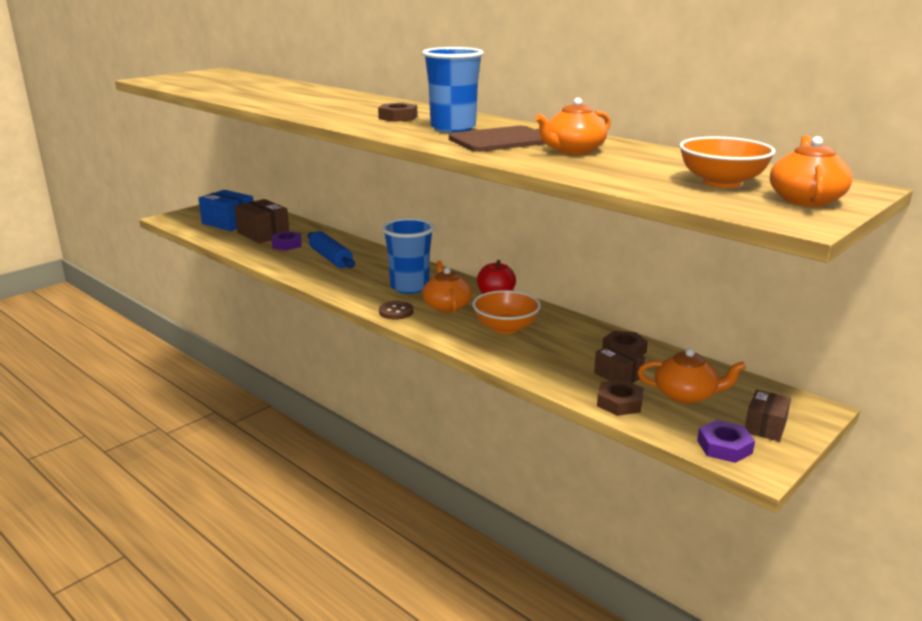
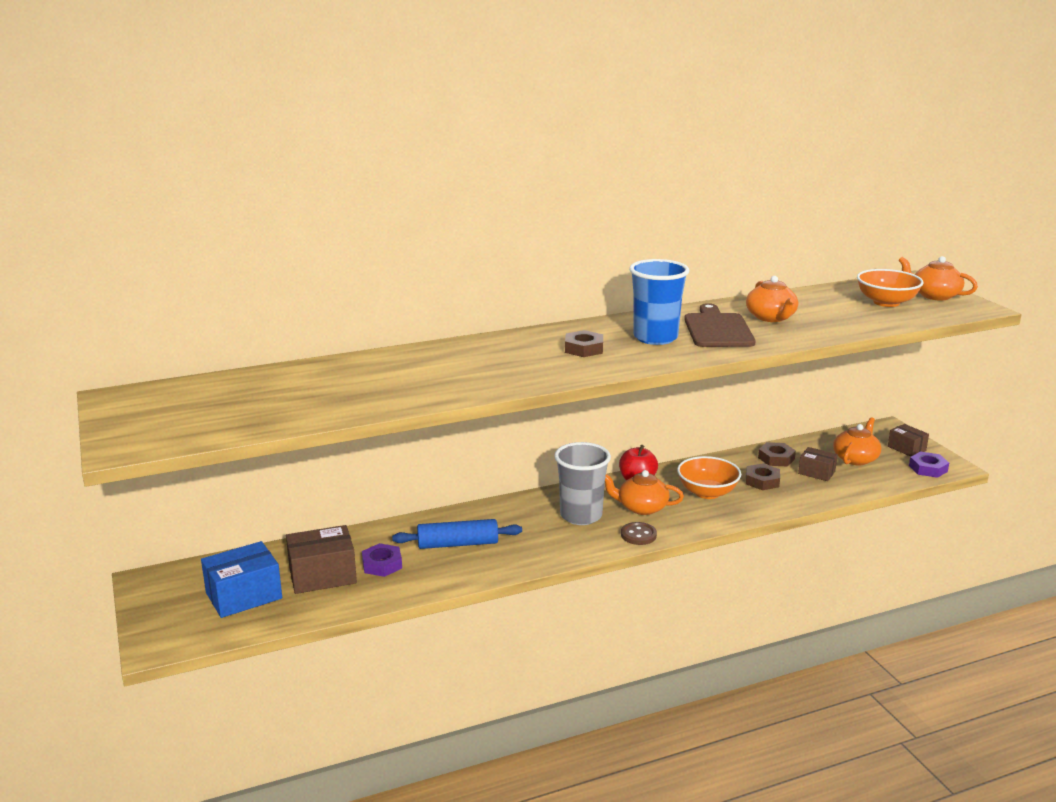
camera: 65 degrees left, 0 degrees up
(409, 287) = (581, 516): blue cup -> grey cup
(618, 375) = (816, 472): brown box -> brown box turned 45 degrees clockwise
(619, 403) = (858, 484): brown nut -> brown nut (762, 481)

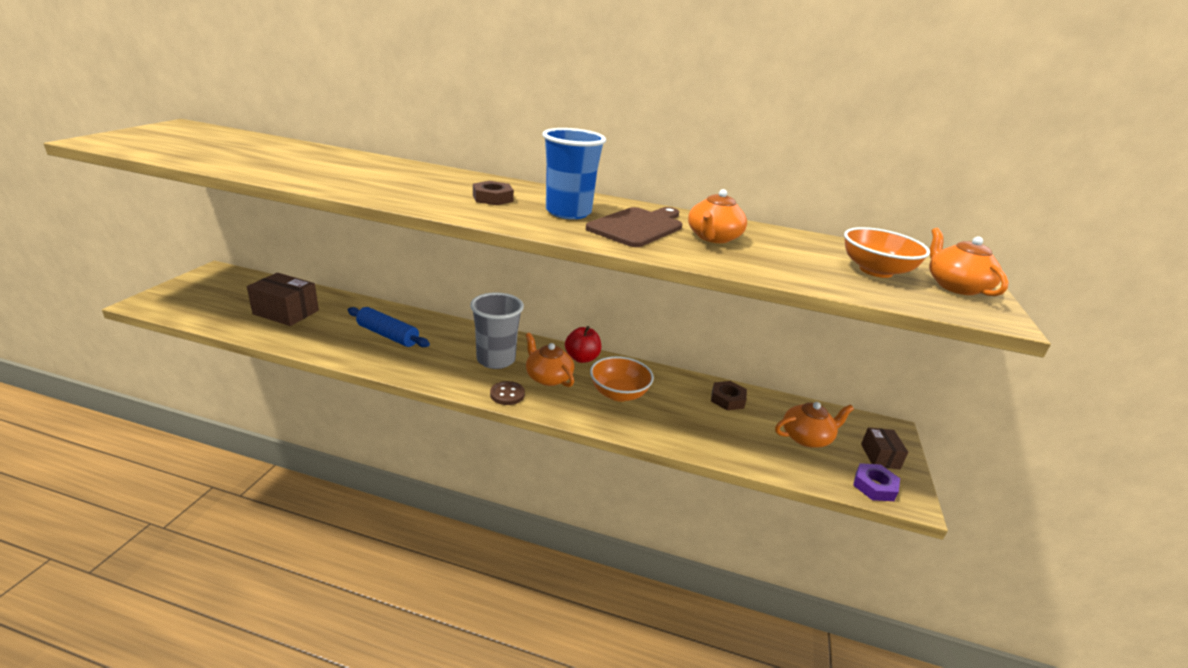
camera: 35 degrees right, 5 degrees up
(244, 595) = (231, 301): blue box -> none
(382, 564) = (325, 323): purple nut -> none
(762, 481) = (682, 409): brown nut -> none
(816, 472) = (745, 429): brown box -> none

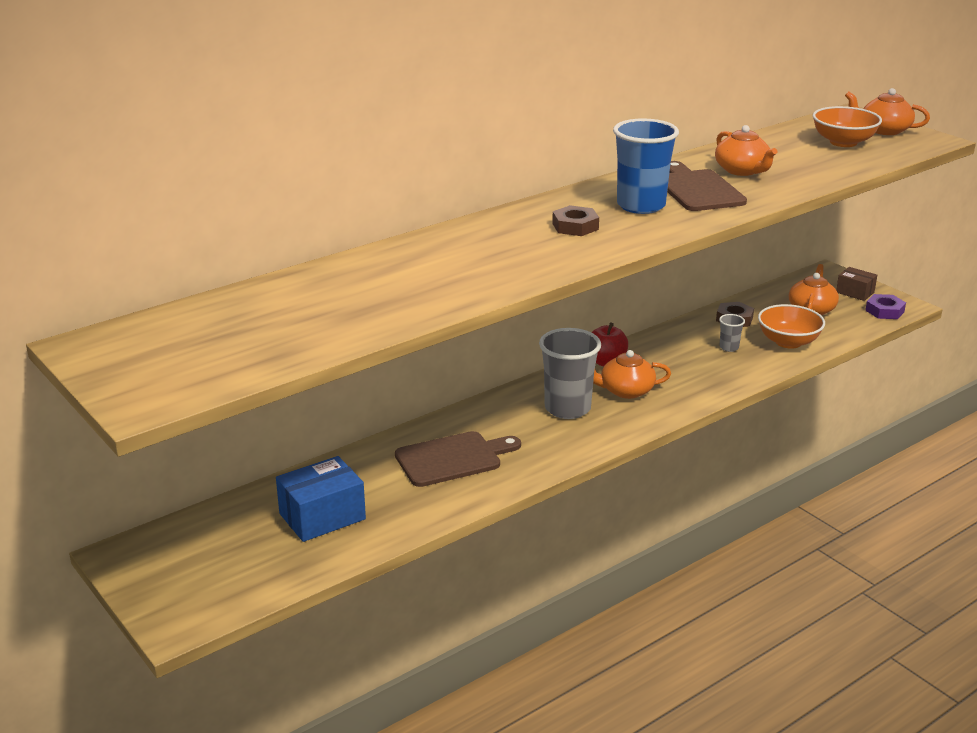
camera: 50 degrees left, 0 degrees up
(286, 312) = (322, 516): brown box -> blue box
(388, 335) = (453, 459): blue rolling pin -> brown cutting board
(507, 394) = (637, 421): brown button -> none
(619, 394) = (684, 365): orange bowl -> orange bowl (788, 342)
(676, 409) = (729, 347): none -> grey cup

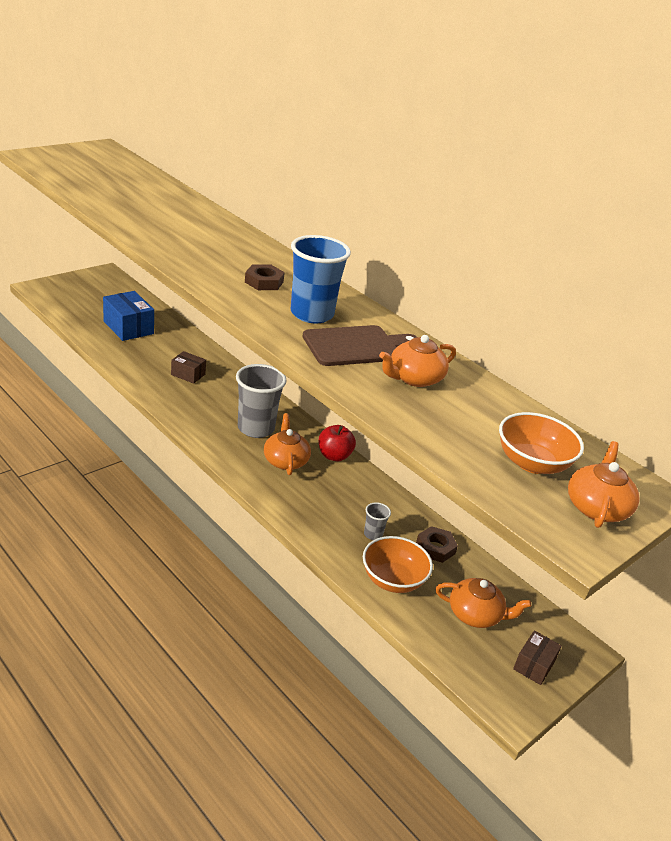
camera: 80 degrees right, 5 degrees up
(453, 459) = (188, 374): brown cutting board -> brown box
(884, 311) = (490, 683): purple nut -> none

